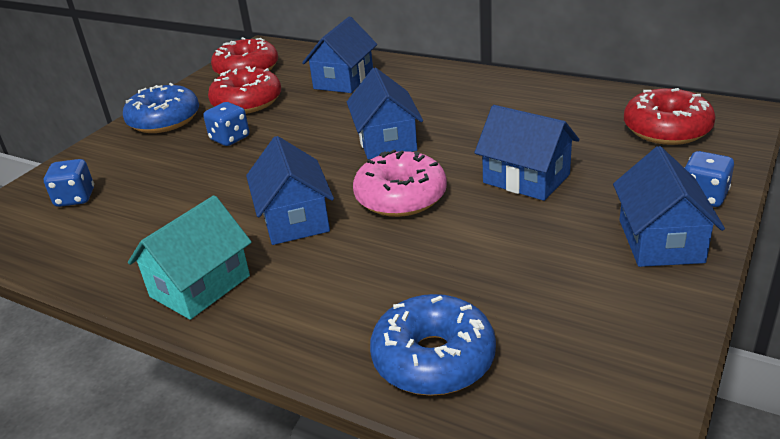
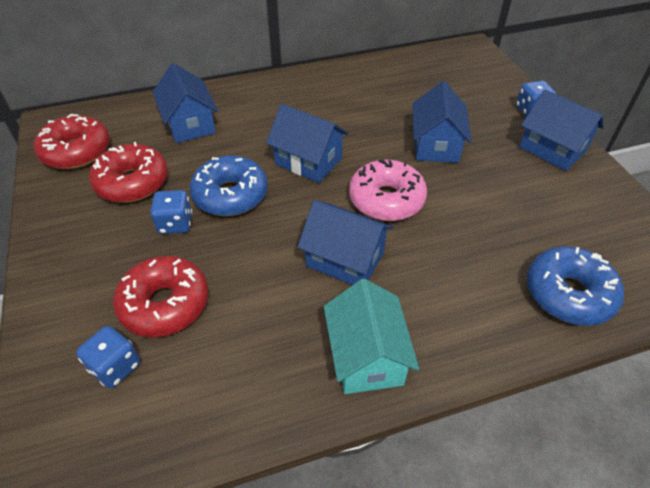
camera: 50 degrees left, 15 degrees up
(164, 120) = (73, 240): blue donut -> blue donut (230, 195)
(526, 179) = (436, 145): blue house -> blue house turned 75 degrees counterclockwise
(666, 129) = (456, 74): red donut -> red donut (165, 304)

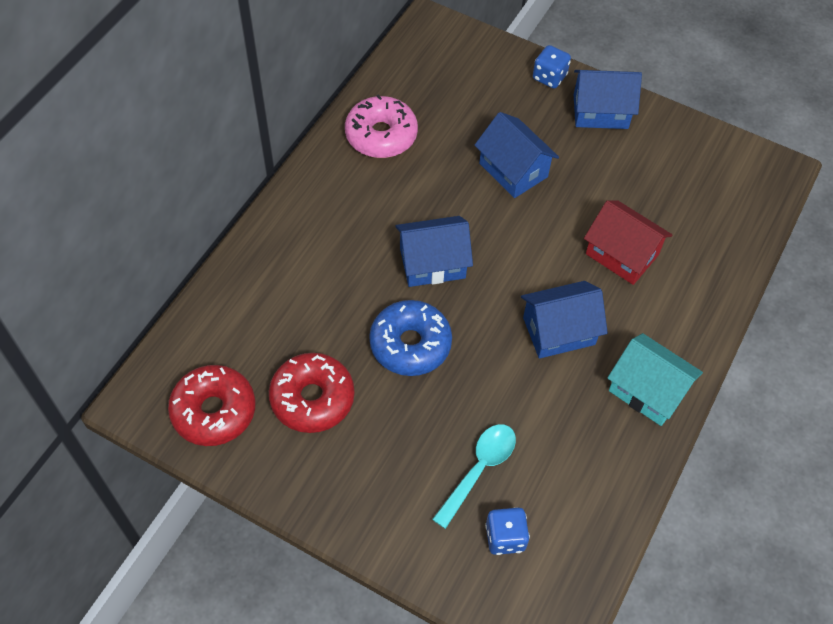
camera: 45 degrees left, 10 degrees up
(165, 304) = (479, 469): red donut -> turquoise spoon
(175, 224) = (400, 404): blue dice -> none
(190, 124) = (280, 302): blue house -> none
(386, 199) = (532, 254): pink donut -> pink donut (381, 135)
(463, 245) = (622, 254): none -> red house
(568, 294) = (717, 243): blue donut -> none

